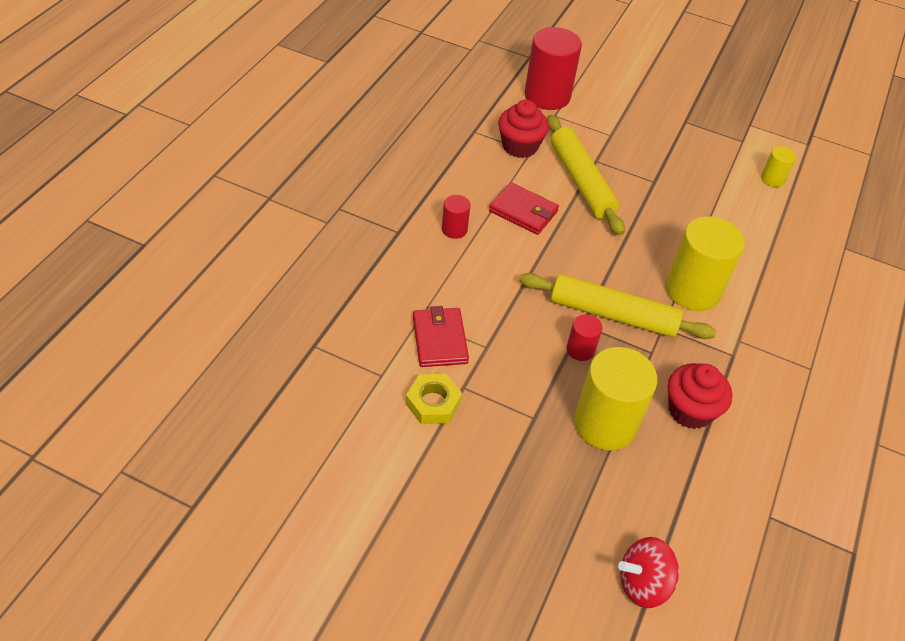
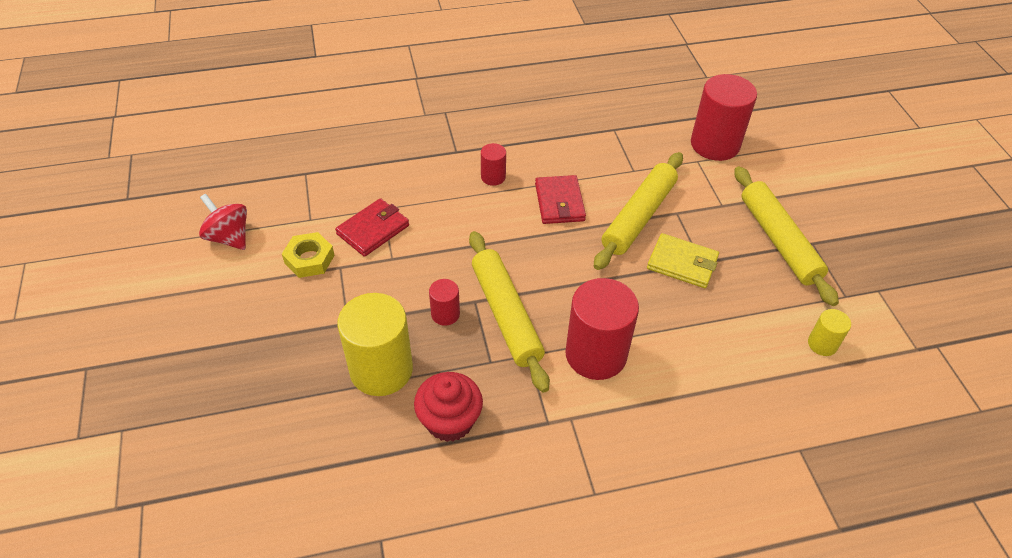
camera: 55 degrees right, 0 degrees up
(520, 146) = (631, 161): red cupcake -> none
(643, 583) = (238, 476): red spinning top -> red spinning top (229, 237)
(647, 191) = (682, 263): none -> yellow wallet
(669, 134) = (779, 241): none -> yellow rolling pin
(692, 290) = (596, 354): yellow cylinder -> red cylinder

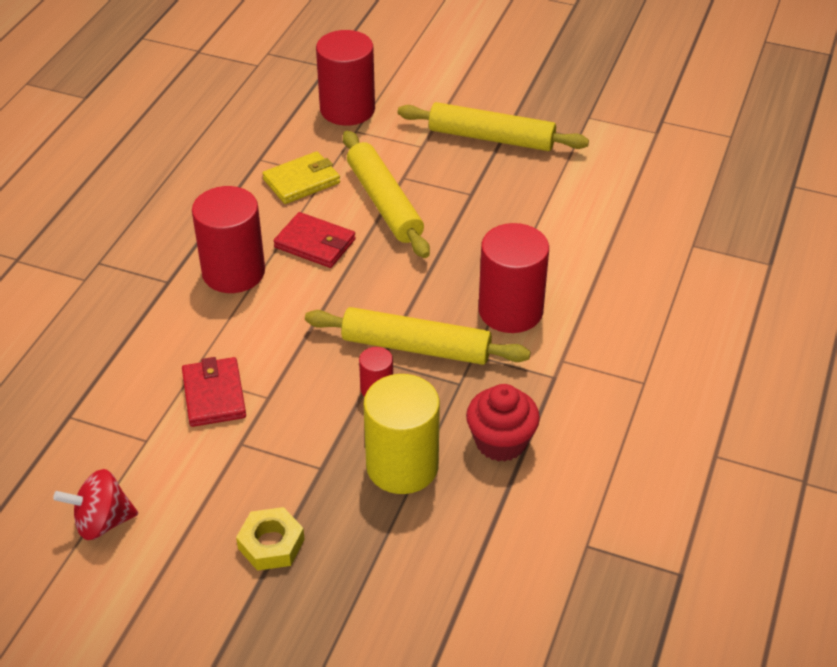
camera: 55 degrees left, 5 degrees down
(309, 259) = (205, 464): yellow nut -> yellow nut (271, 544)
(493, 177) = (233, 272): red cylinder -> red cylinder, size x2.07
(682, 263) = (462, 206): yellow wallet -> yellow wallet (301, 181)
(822, 344) = (611, 176): yellow cylinder -> none

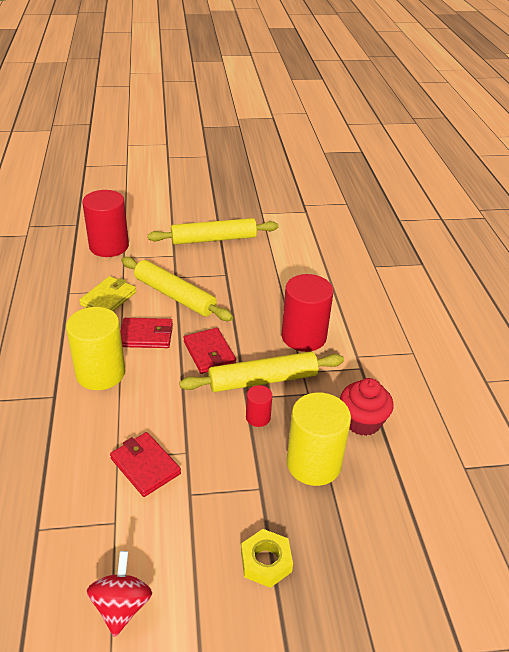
camera: 30 degrees left, 5 degrees down
(102, 522) = (122, 606): red spinning top -> red spinning top turned 135 degrees clockwise
(233, 272) = (100, 373): red cylinder -> yellow cylinder
(375, 291) = (209, 353): none -> red wallet

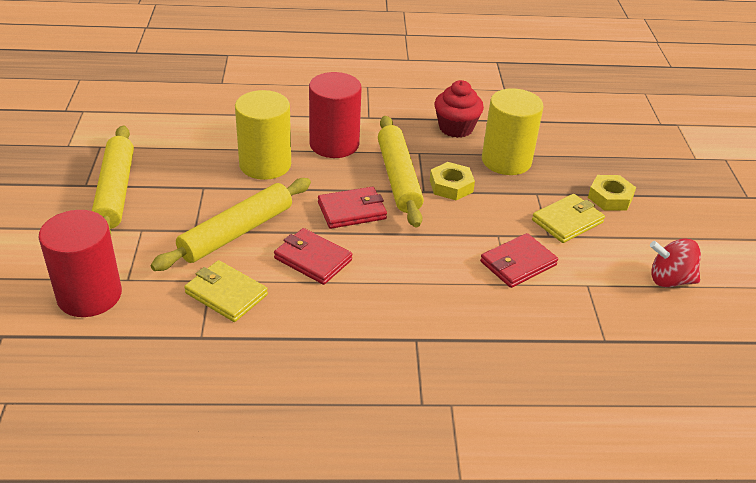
camera: 85 degrees left, 0 degrees up
(100, 373) = (378, 299): yellow cylinder -> yellow cylinder (265, 164)
(146, 335) = (312, 259): red wallet -> red wallet turned 60 degrees counterclockwise
(215, 513) = (567, 221): none -> yellow wallet
(258, 417) = (451, 186): red cylinder -> yellow nut

